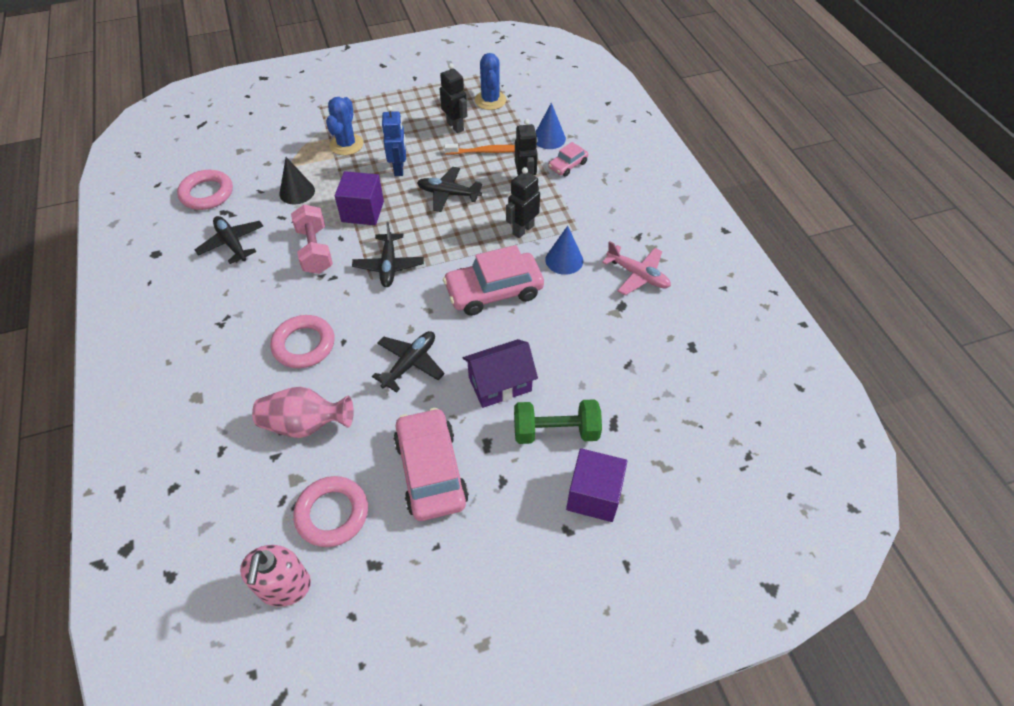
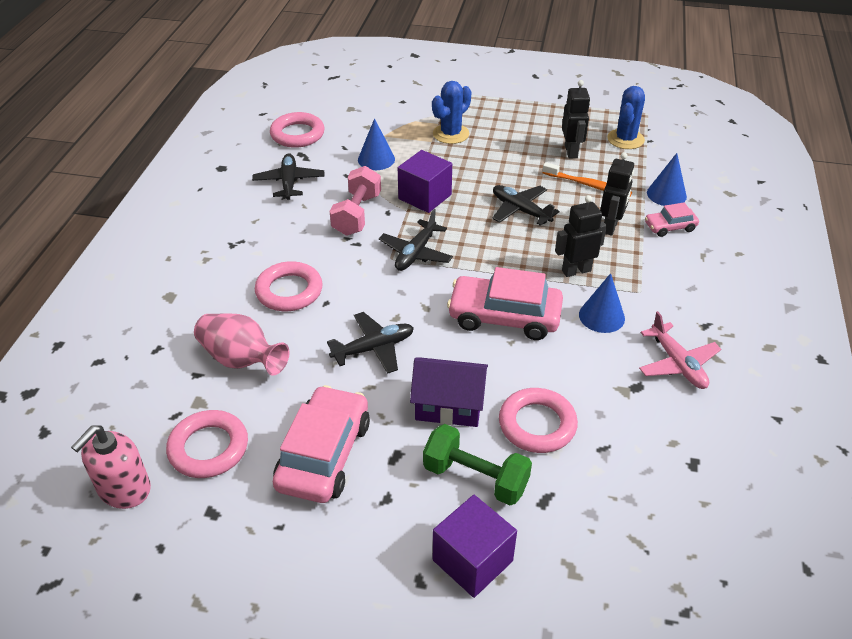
camera: 30 degrees right, 10 degrees down
(297, 192) = (376, 159): black cone -> blue cone
(399, 169) = (487, 171): blue robot -> none
(572, 368) = (537, 424): none -> pink ring

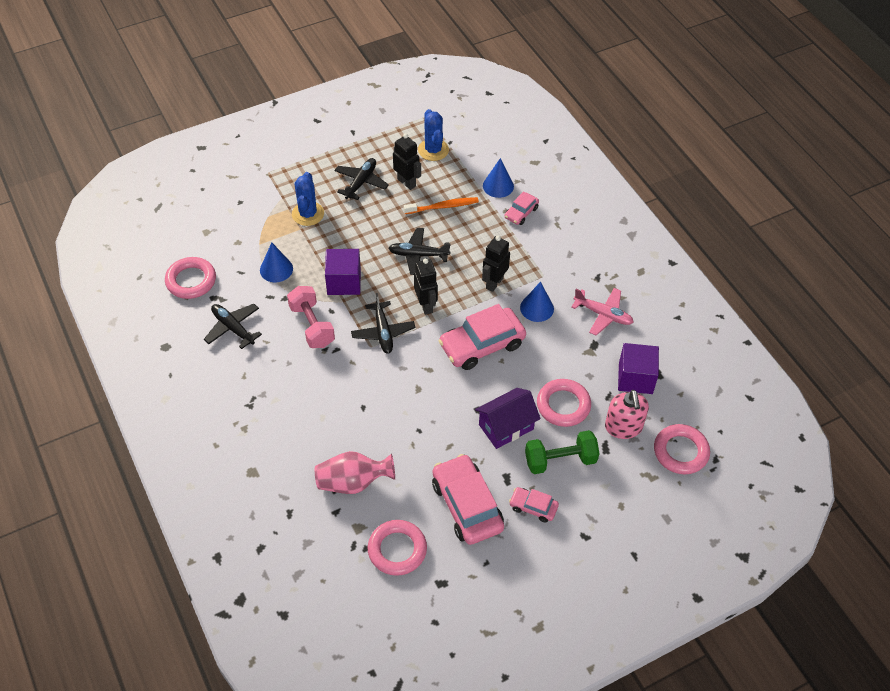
camera: 40 degrees left, 10 degrees up
(124, 489) = (376, 608): pink soap dispenser -> pink soap dispenser (623, 427)
(289, 291) = (330, 414): pink ring -> pink ring (680, 452)
(373, 348) = (426, 419): black plane -> black plane (361, 182)
(392, 506) = (533, 507): none -> pink car
(472, 560) = (600, 506): purple cube -> purple cube (635, 378)
(610, 227) = (486, 234): black robot -> black robot (426, 305)

